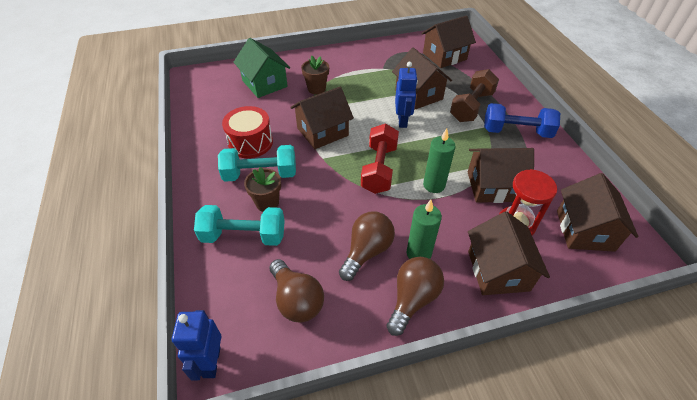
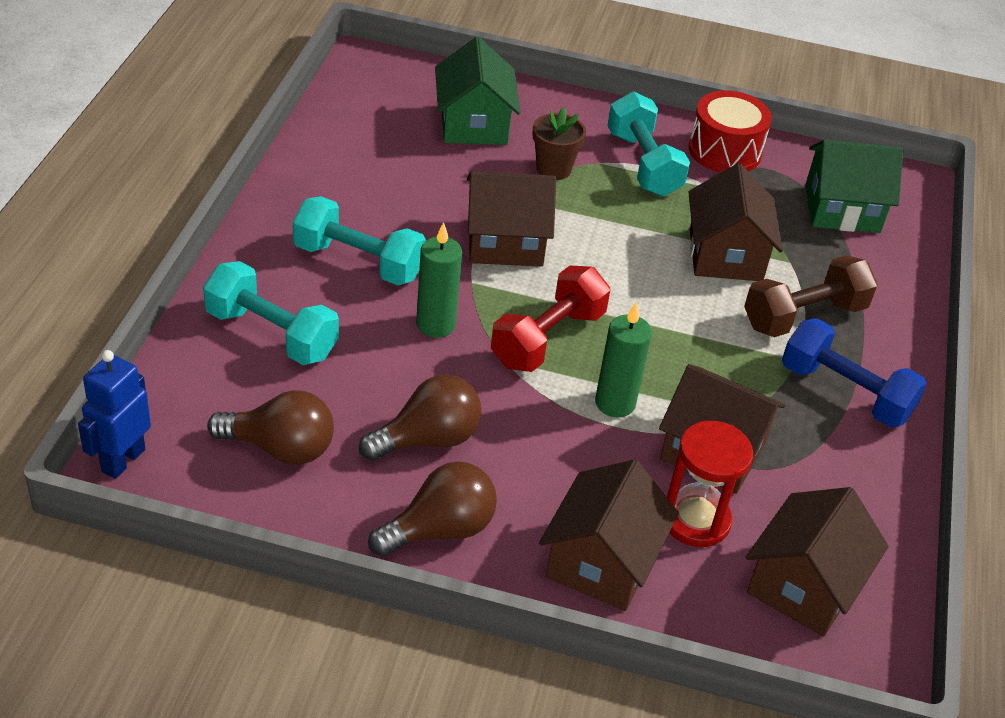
camera: 25 degrees right, 5 degrees down
(250, 142) = (379, 208): red drum -> red drum (725, 151)
(267, 203) = (337, 307): brown flower pot -> none
(296, 300) = (280, 448): brown light bulb -> brown light bulb turned 75 degrees counterclockwise
(352, 70) = (643, 164): none -> turquoise dumbbell
(402, 121) = (655, 285): blue robot -> none
(418, 253) = (502, 480): green candle -> green candle (435, 325)
(444, 56) = (842, 209): brown house -> green house

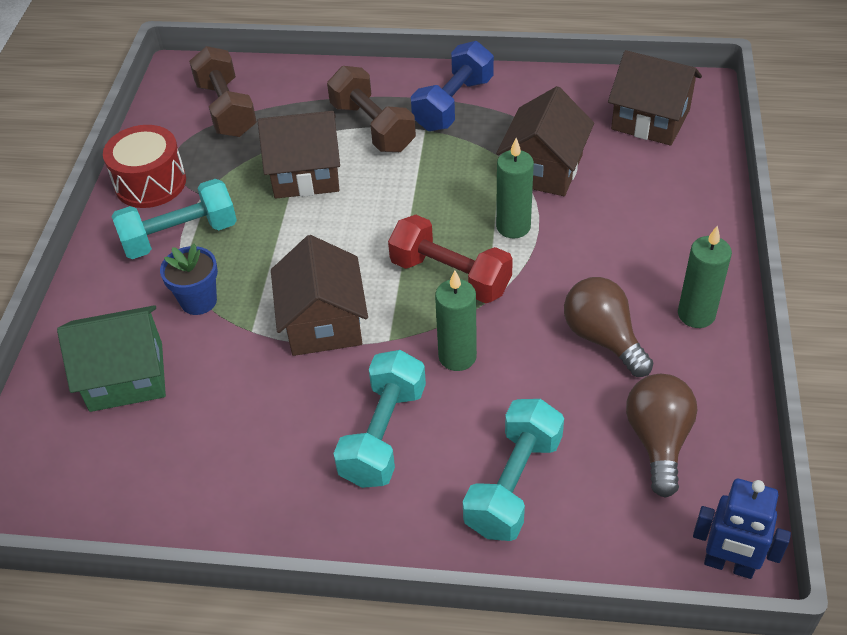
camera: 90 degrees left, 5 degrees up
(440, 529) = (696, 314): brown light bulb -> green candle
(553, 169) = (198, 301): brown flower pot -> blue flower pot
(602, 562) = (681, 219): brown house -> none
(695, 520) = (616, 174): red hourglass -> none
(842, 209) = (226, 109): green house -> brown dumbbell

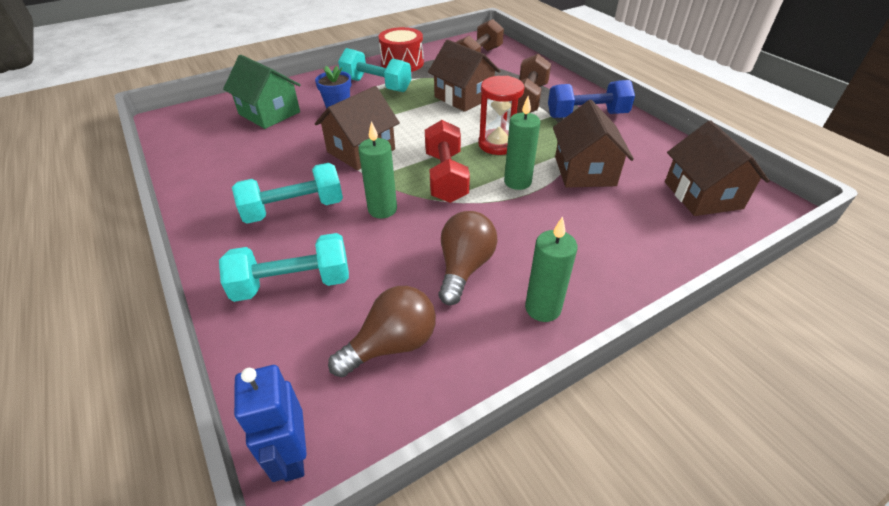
camera: 50 degrees right, 5 degrees down
(433, 202) = (498, 144): none -> red hourglass
(544, 169) = (584, 171): brown house -> brown house turned 75 degrees counterclockwise

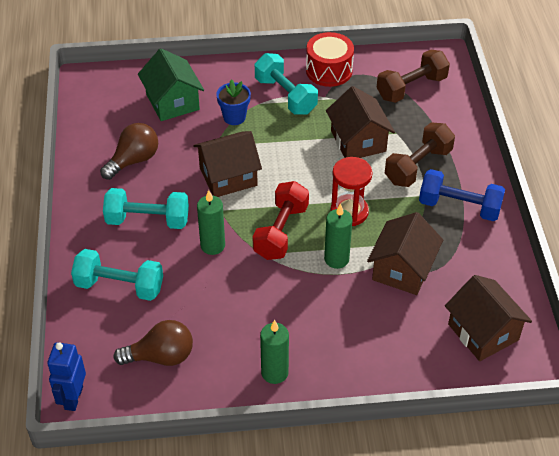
camera: 25 degrees right, 5 degrees up
(464, 267) = (242, 320): brown light bulb -> brown light bulb (134, 160)
(702, 195) = (483, 332): brown house -> brown house turned 45 degrees counterclockwise

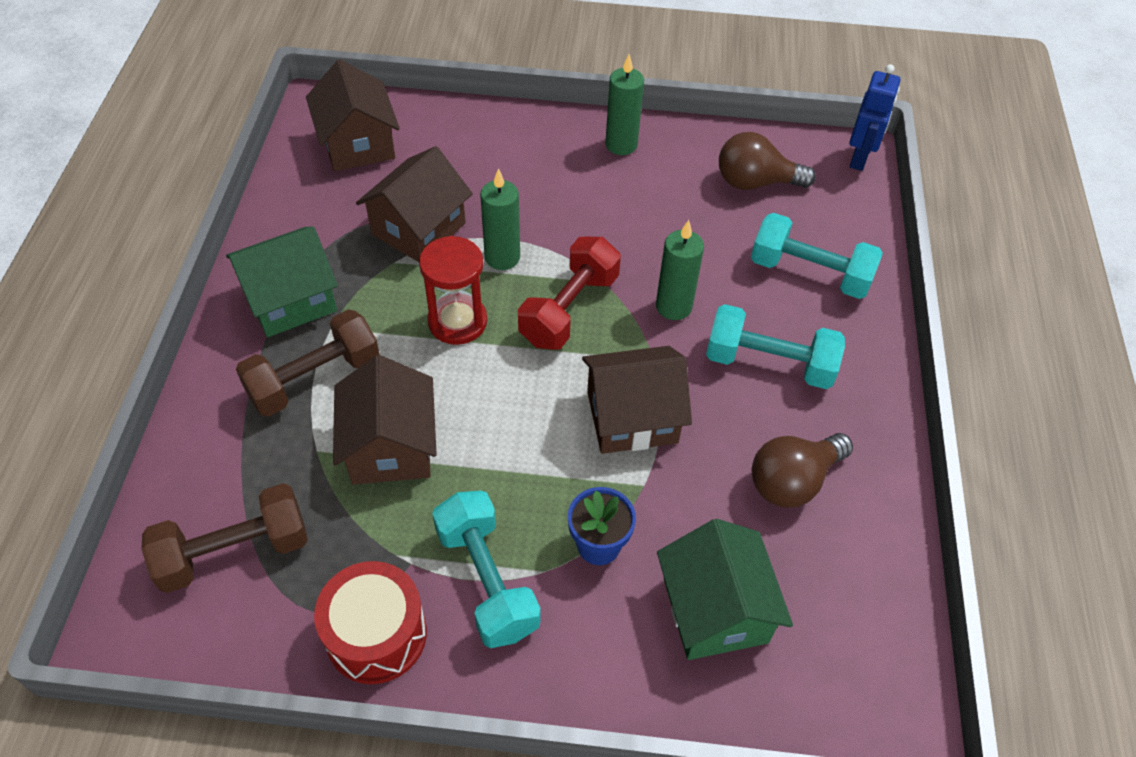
camera: 170 degrees left, 5 degrees up
(459, 207) = (291, 300): blue dumbbell -> green house

